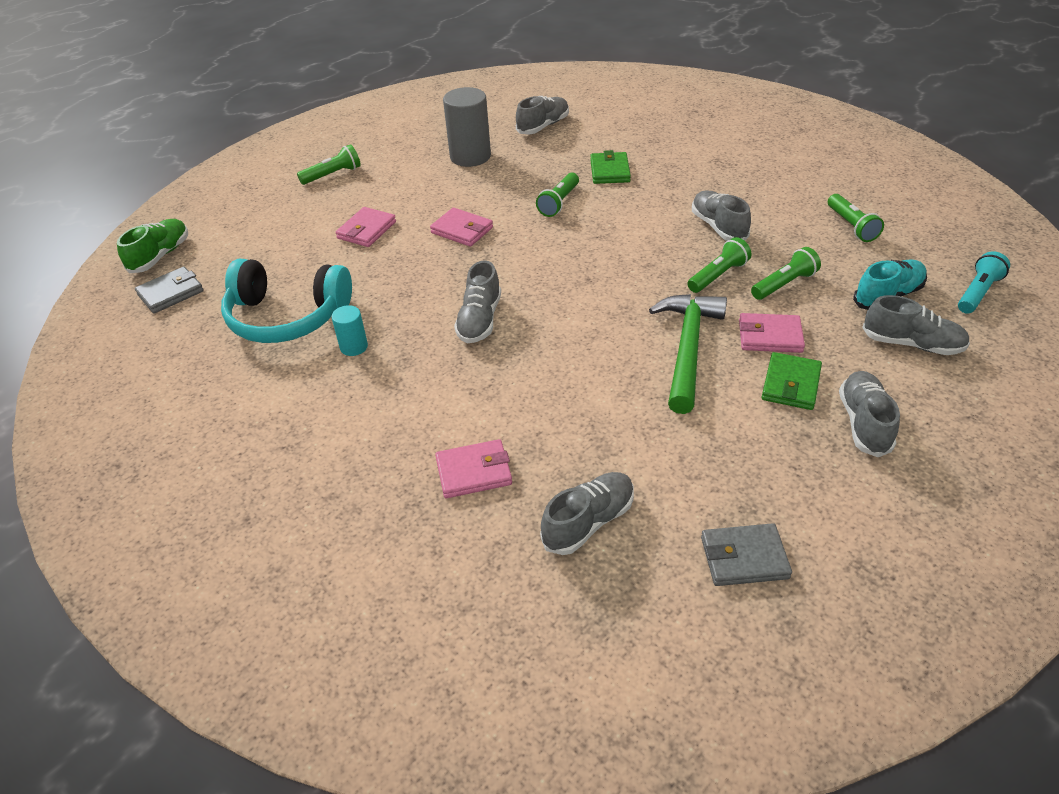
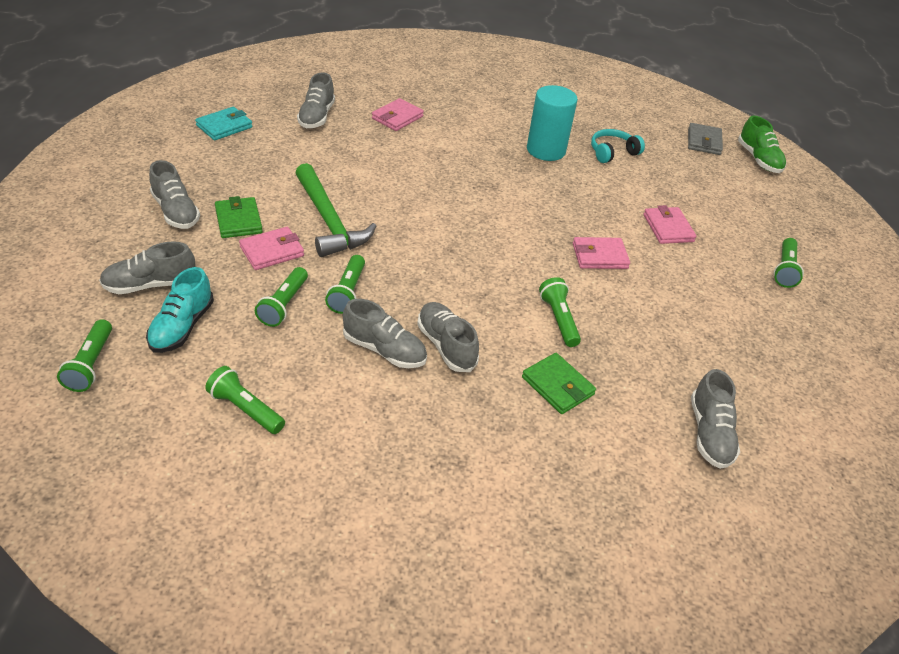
camera: 135 degrees right, 0 degrees up
(287, 317) = (612, 152): turquoise headphones -> turquoise headphones, size x0.54
(354, 347) = (546, 150): turquoise cylinder -> turquoise cylinder, size x1.93
(470, 156) = (712, 345): grey cylinder -> none
(479, 320) = (492, 191): grey shoe -> grey shoe (446, 346)
(744, 558) = (224, 126): grey wallet -> turquoise wallet
(977, 293) = (90, 364): turquoise flashlight -> green flashlight

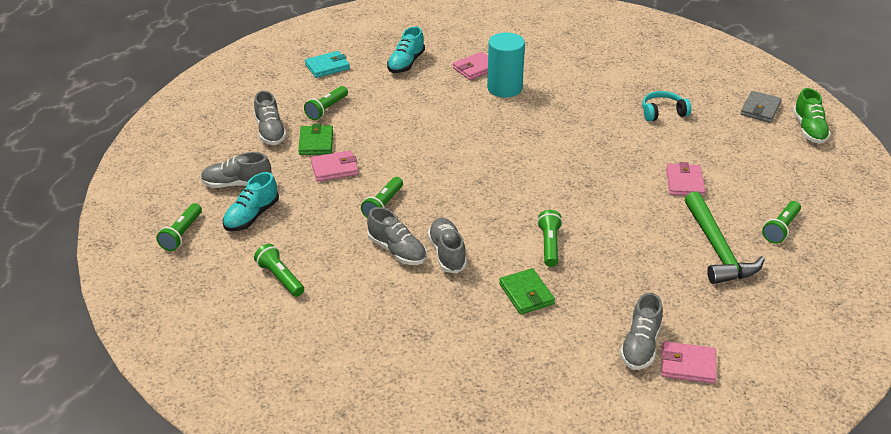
camera: 20 degrees right, 5 degrees down
(283, 305) = (331, 209): green flashlight -> green flashlight (326, 109)
(316, 116) = (406, 63): grey shoe -> turquoise shoe
(329, 221) = (387, 149): green hammer -> green hammer (717, 249)
(546, 150) = (599, 106): turquoise cylinder -> turquoise cylinder (504, 88)
(599, 256) = (609, 199): pink wallet -> pink wallet (688, 365)

